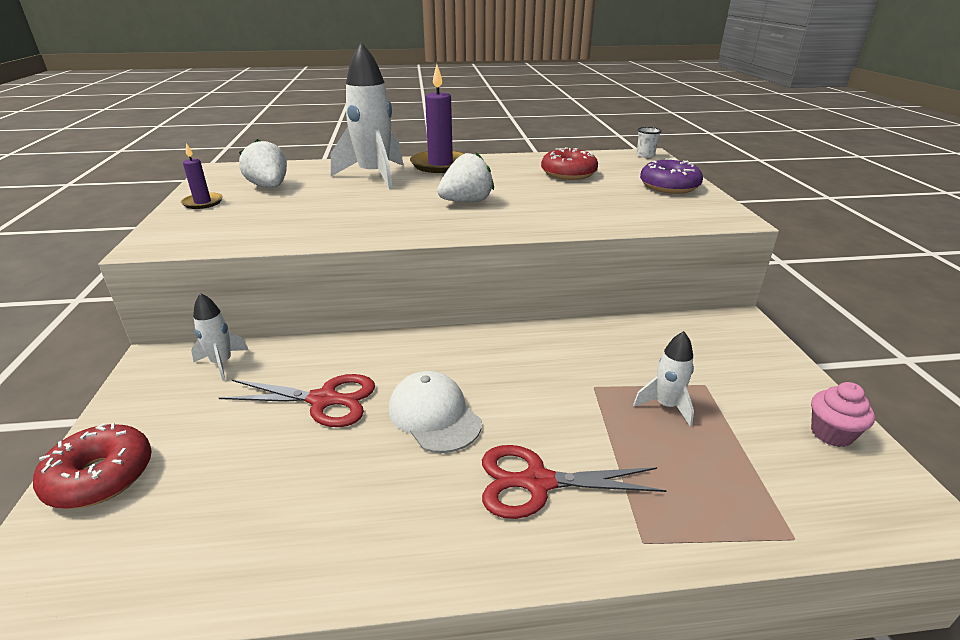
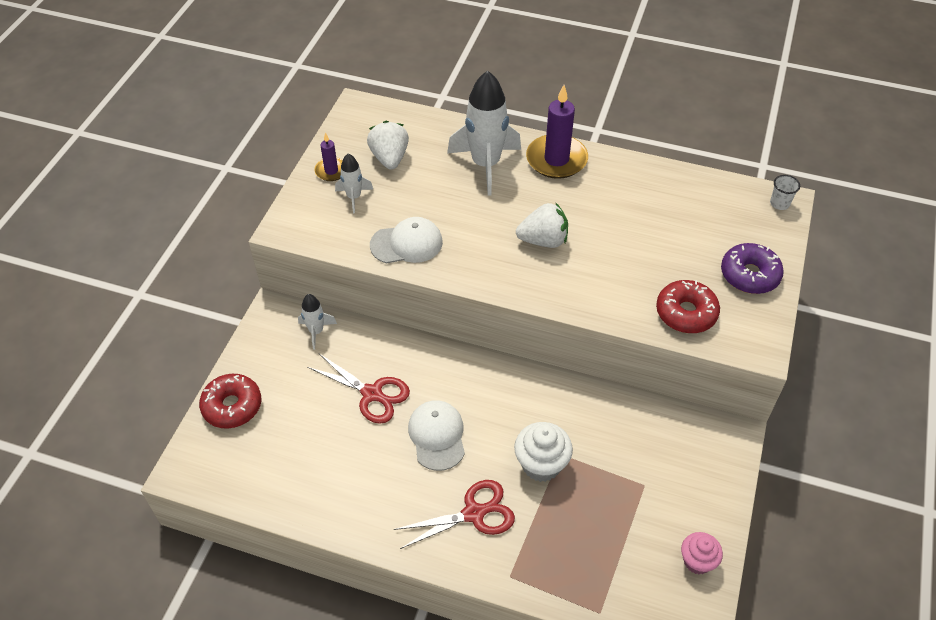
camera: 25 degrees right, 20 degrees up
(318, 228) = (407, 243): none -> white cap
(537, 482) = (474, 513): red scissors -> red scissors turned 135 degrees clockwise
(568, 174) = (669, 218): red donut -> red donut (686, 313)
(580, 402) = (541, 464): none -> white cupcake
(666, 406) = (599, 491): white rocket -> white rocket (354, 197)

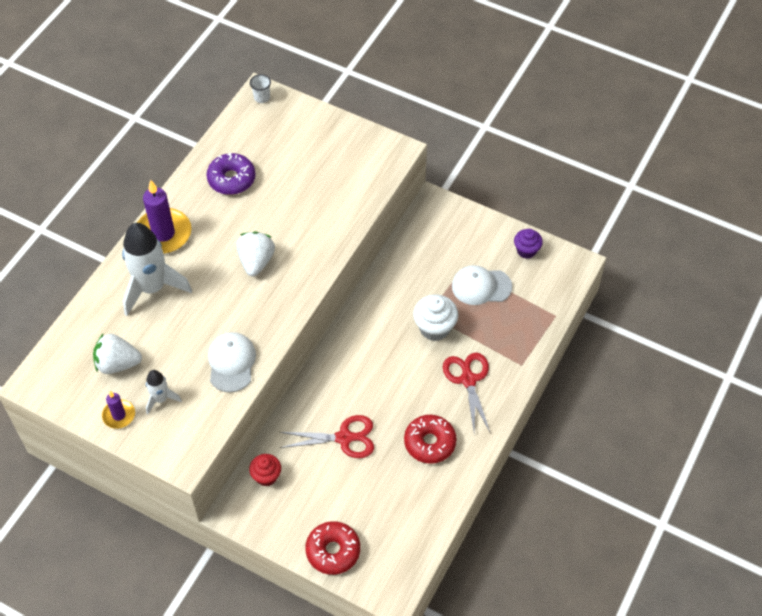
camera: 80 degrees left, 5 degrees up
(316, 331) = (266, 476): white rocket -> red cupcake
(372, 394) = (344, 438): red scissors -> red scissors turned 45 degrees clockwise
(437, 436) = (395, 395): white cap -> white cap (481, 286)
(686, 313) = (355, 185): red donut -> red donut (429, 443)
(697, 561) = (526, 250): pink cupcake -> purple cupcake
(749, 275) = (328, 137): purple donut -> purple donut (231, 179)

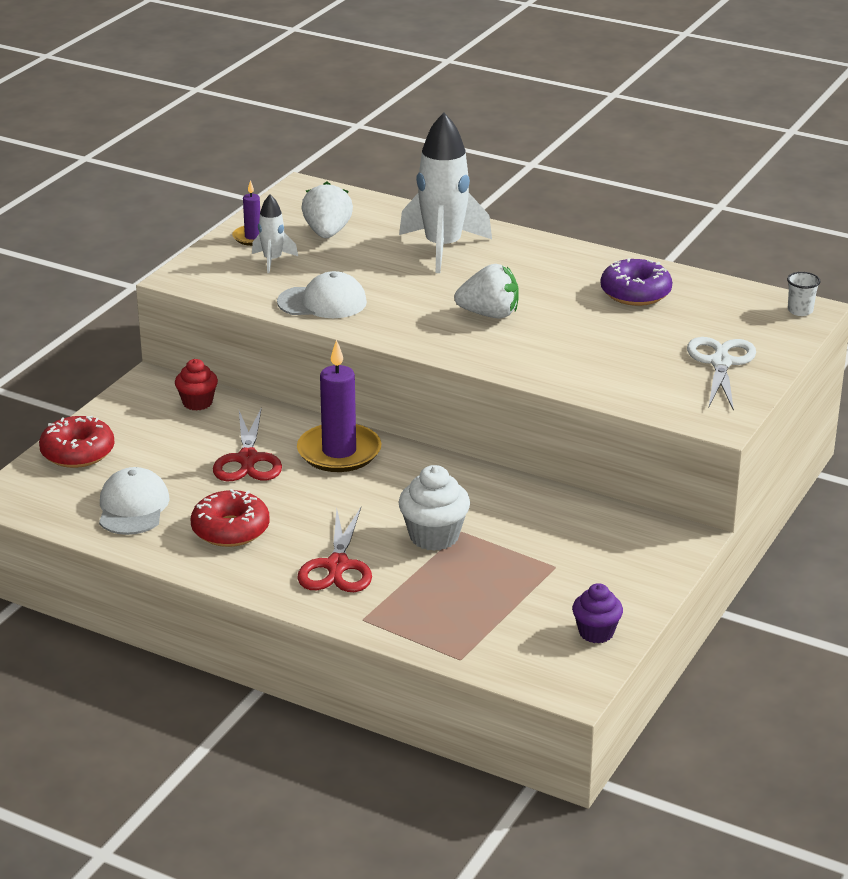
camera: 90 degrees right, 25 degrees down
(163, 233) = (532, 251): purple candle -> purple candle (339, 452)
(326, 143) = (721, 363): none -> white scissors
(468, 380) = (337, 566): red scissors -> red scissors turned 105 degrees clockwise
(481, 286) = (516, 583): white cap -> white cap (133, 507)

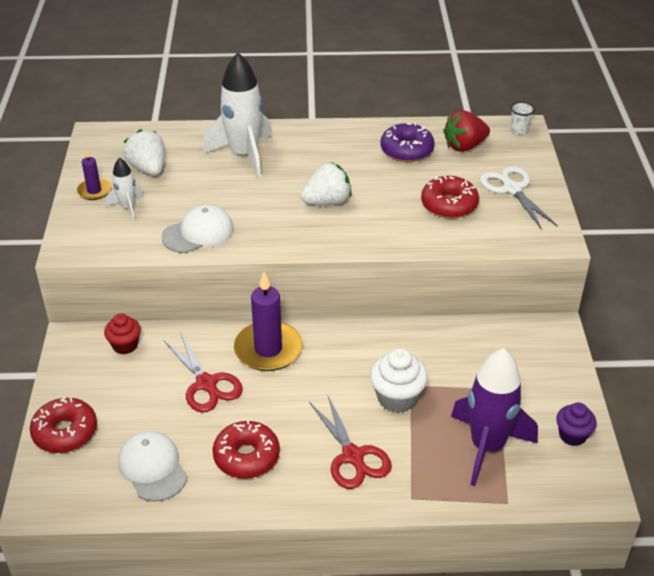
camera: 30 degrees left, 10 degrees up
(488, 608) = (487, 446): none -> purple rocket
(626, 356) = (449, 205): none -> red donut
(711, 308) = (464, 146): none -> red strawberry

